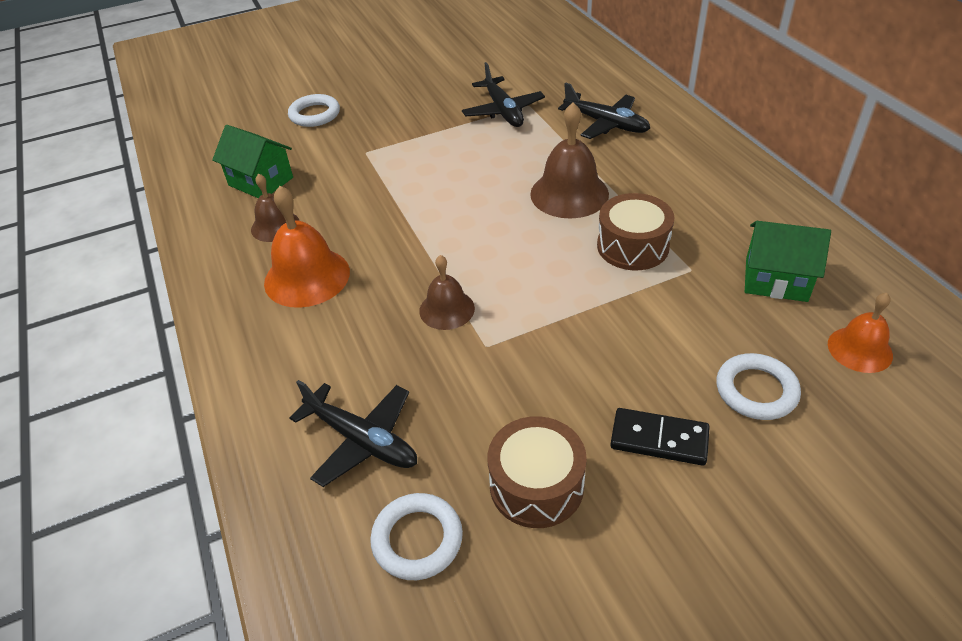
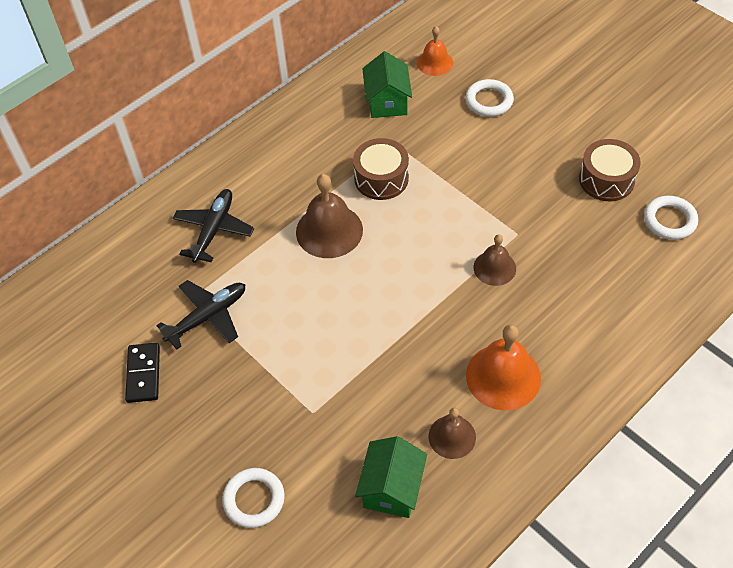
camera: 110 degrees left, 10 degrees up
(361, 440) = (626, 272): black plane -> none
(659, 439) = (546, 135): black domino -> black domino (144, 374)

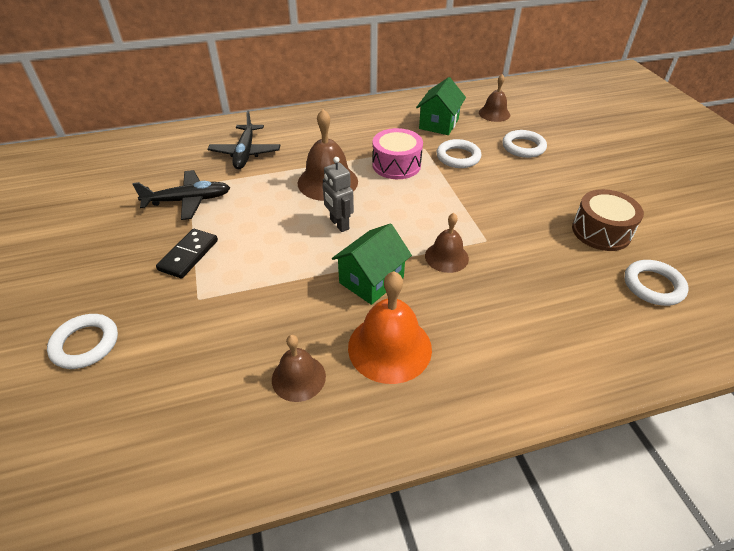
camera: 25 degrees right, 10 degrees down
(144, 374) = (108, 217): black domino -> black domino (189, 255)
(213, 230) = (245, 153): black plane -> black plane turned 135 degrees clockwise
(377, 276) = (339, 224): none -> grey robot
(381, 178) = (396, 165): brown drum -> pink drum
(392, 488) = (204, 396): green house -> green house (371, 280)
(434, 62) = (494, 113): orange bell -> brown bell
(434, 142) = (458, 157): none -> white ring

